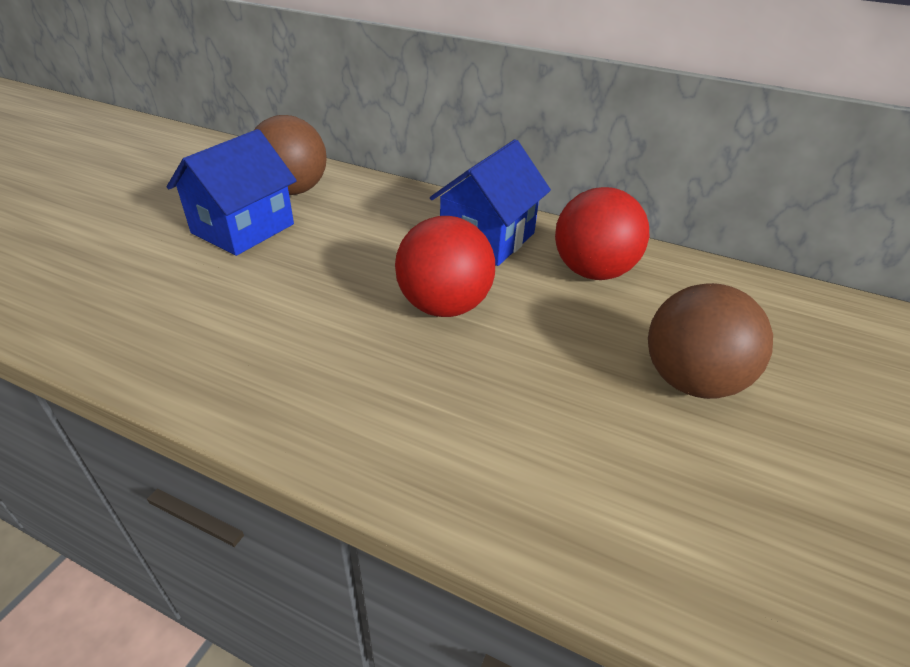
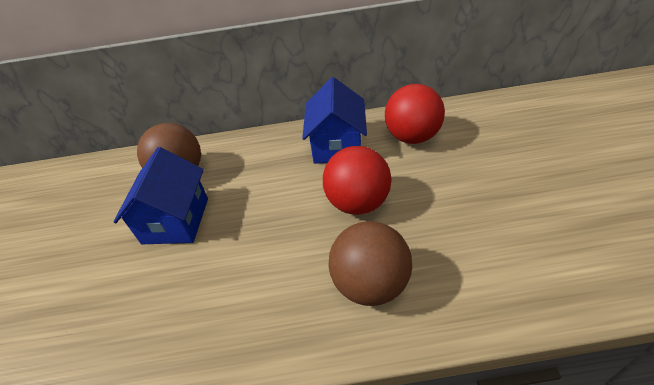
camera: 25 degrees left, 5 degrees up
(691, 381) = (516, 176): brown ball -> brown ball (370, 284)

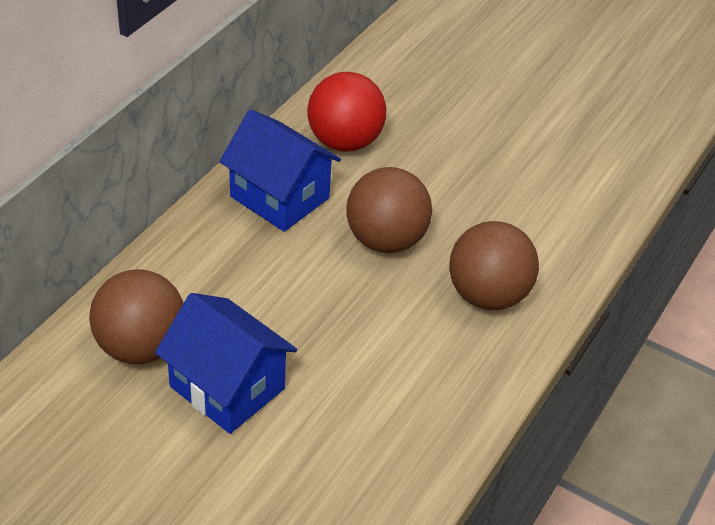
camera: 60 degrees left, 0 degrees up
(358, 203) = (386, 240): red ball -> brown ball

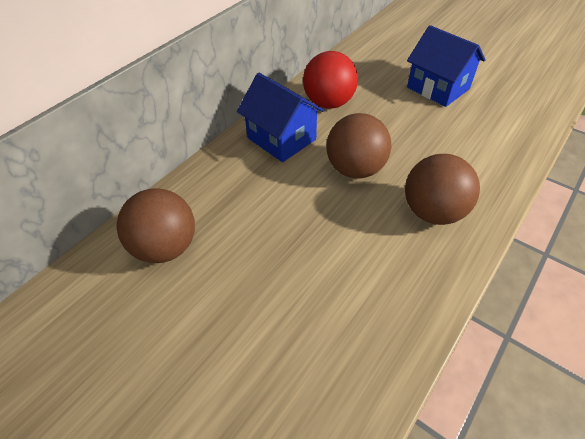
camera: 10 degrees right, 5 degrees up
(227, 387) = (226, 283): blue house -> blue house (438, 88)

